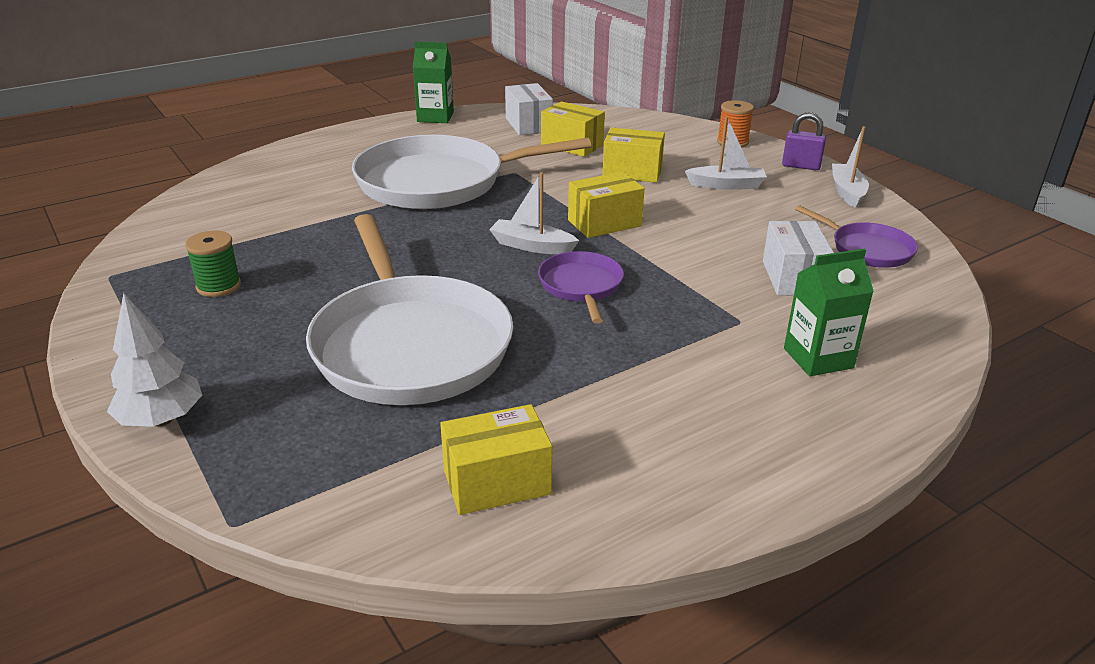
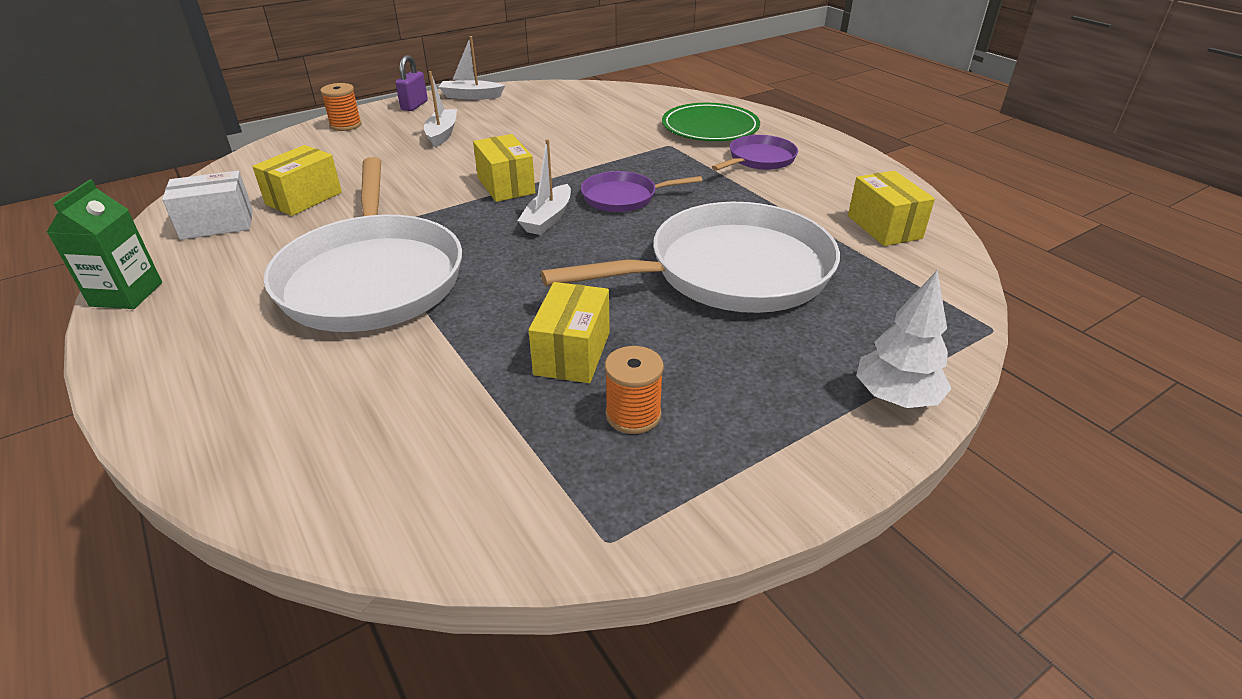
camera: 90 degrees left, 5 degrees up
(219, 286) = (633, 415): green spool -> orange spool
(632, 172) = (394, 170): yellow box -> yellow box (572, 353)
(793, 278) = (608, 125): white box -> none
(818, 358) = (710, 127): green carton -> green plate
(868, 249) = (567, 100): purple pan -> purple pan (759, 159)

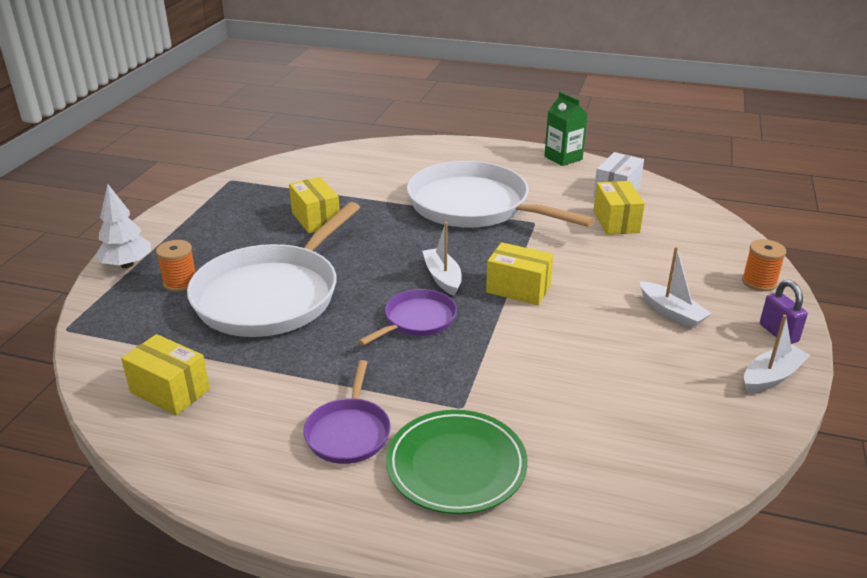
camera: 140 degrees right, 5 degrees down
(633, 415) = (258, 211): orange spool -> orange spool (180, 282)

